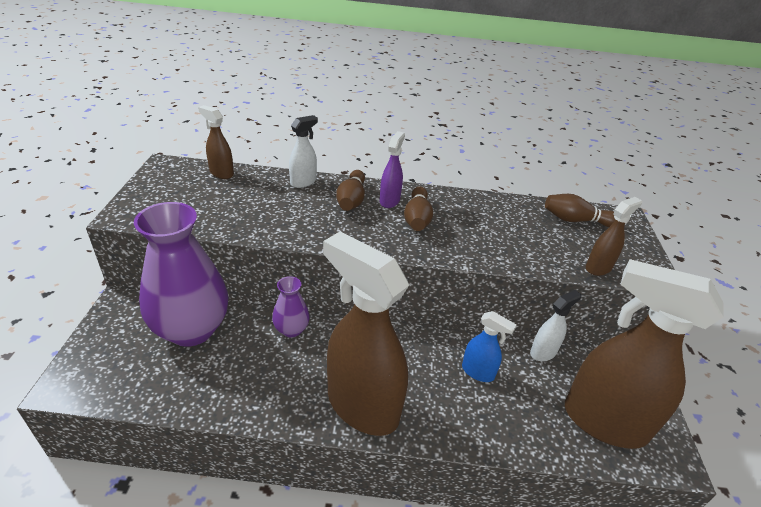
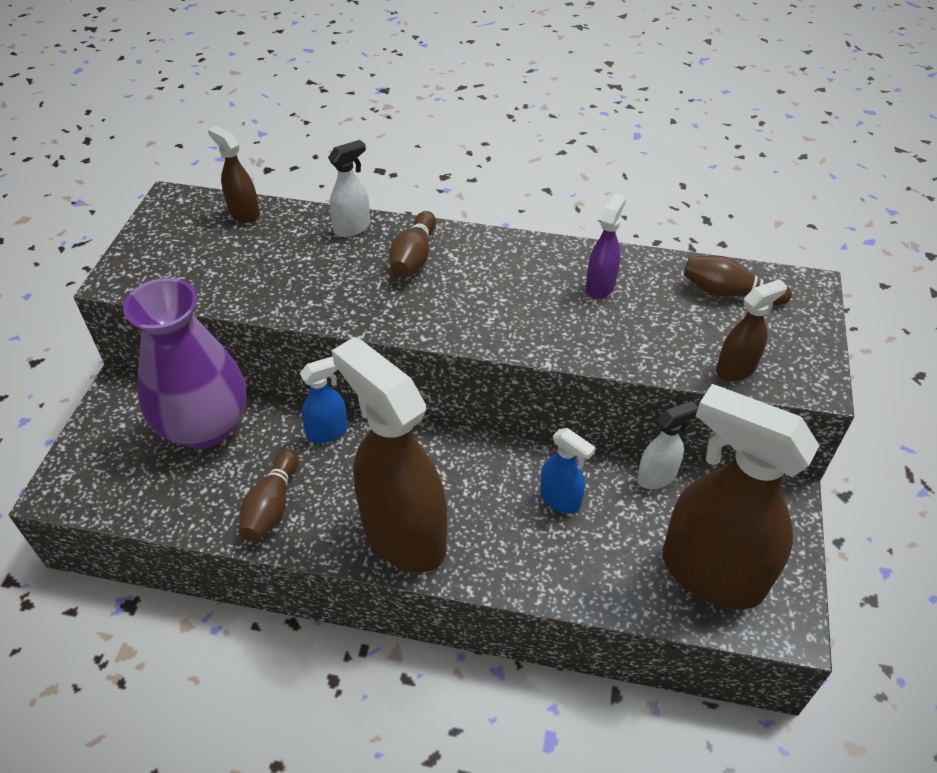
camera: 10 degrees right, 10 degrees up
(291, 329) = (328, 432): purple vase -> blue spray bottle
(389, 201) = (466, 258): purple spray bottle -> purple spray bottle (600, 286)
(417, 218) = (499, 287): brown bowling pin -> brown bowling pin (272, 506)

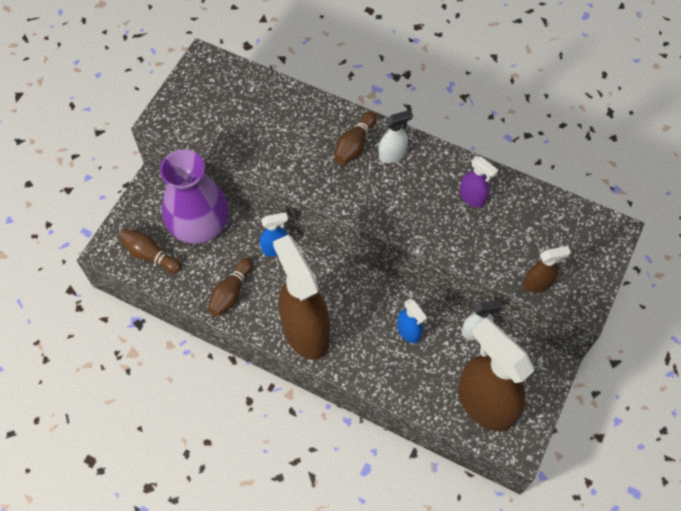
camera: 15 degrees right, 15 degrees up
(244, 213) = (249, 81): brown spray bottle -> none
(352, 227) = (319, 110): white spray bottle -> white spray bottle (392, 155)
(600, 286) = (472, 198): purple spray bottle -> purple spray bottle turned 90 degrees clockwise
(729, 293) = (558, 223): brown bowling pin -> brown bowling pin (150, 255)

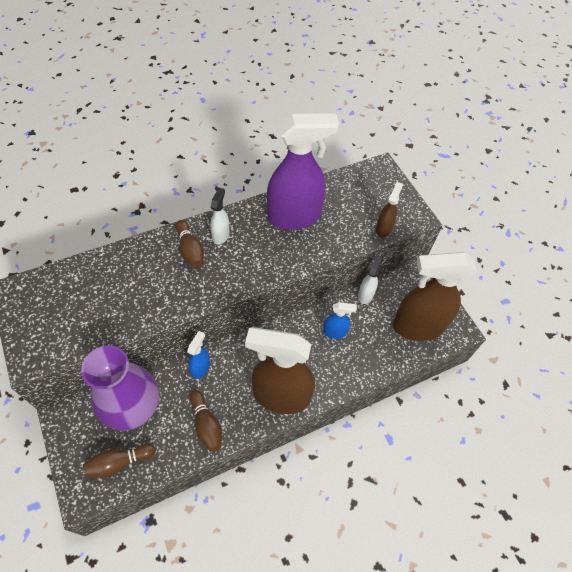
camera: 55 degrees left, 5 degrees down
(472, 198) = (294, 217): purple spray bottle -> purple spray bottle, size x2.23

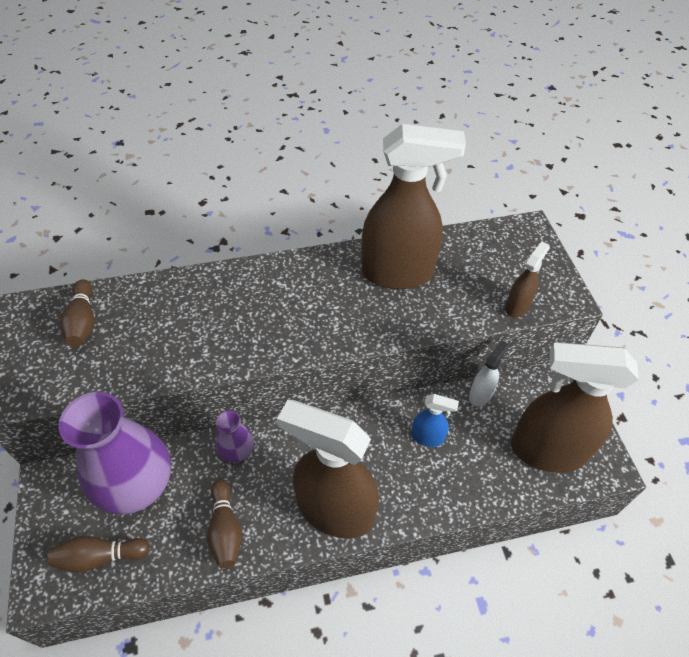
camera: 15 degrees right, 5 degrees down
(190, 250) = (252, 294): brown bowling pin -> brown bowling pin (83, 321)
(200, 367) = (237, 451): blue spray bottle -> purple vase
(221, 235) = (296, 281): white spray bottle -> none
(294, 217) = (398, 273): purple spray bottle -> brown spray bottle

